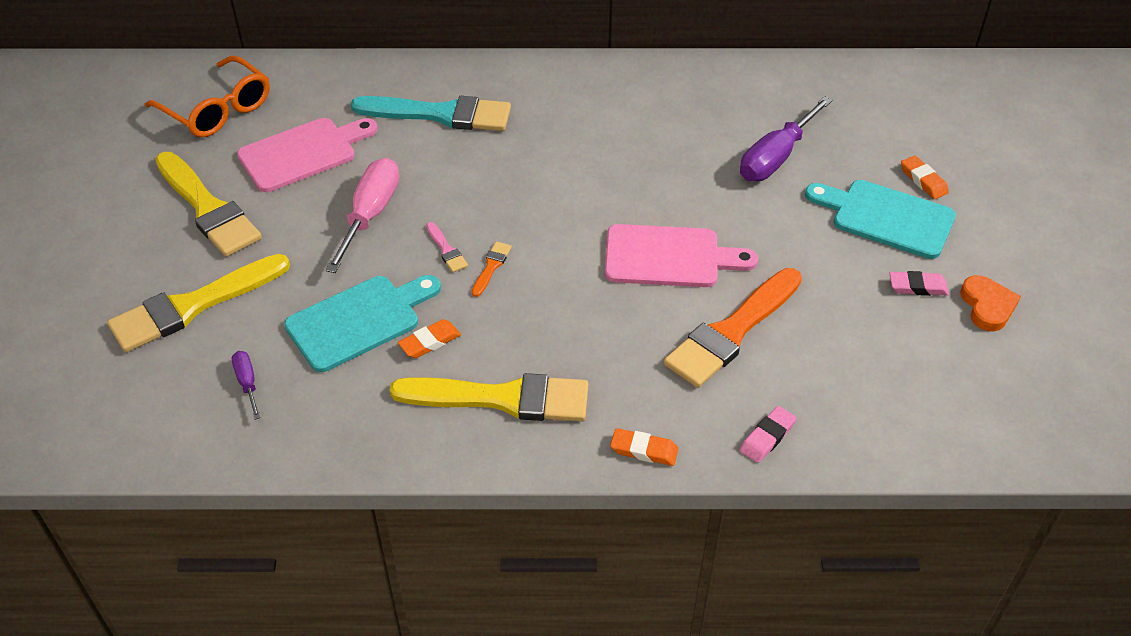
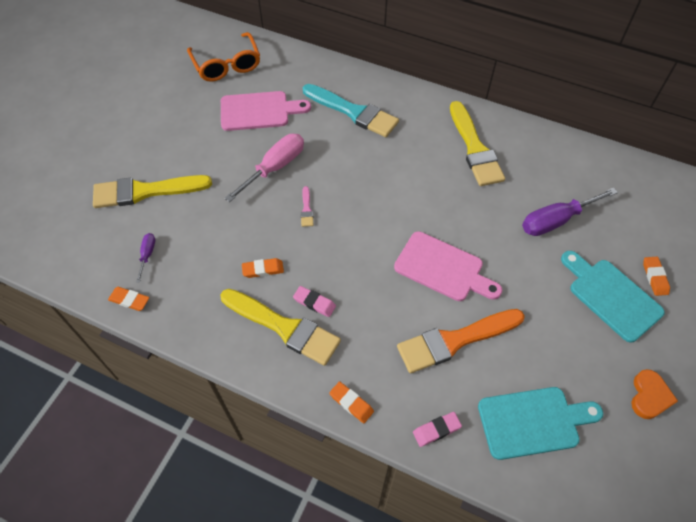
camera: 25 degrees right, 10 degrees up
(208, 209) = (187, 130): yellow brush -> yellow brush (474, 148)
(256, 448) = (129, 300): none -> orange eraser
(359, 321) = (230, 238): turquoise cutting board -> turquoise cutting board (533, 422)
(491, 267) = (327, 231): orange brush -> none
(917, 287) = (605, 360): pink eraser -> pink eraser (314, 303)

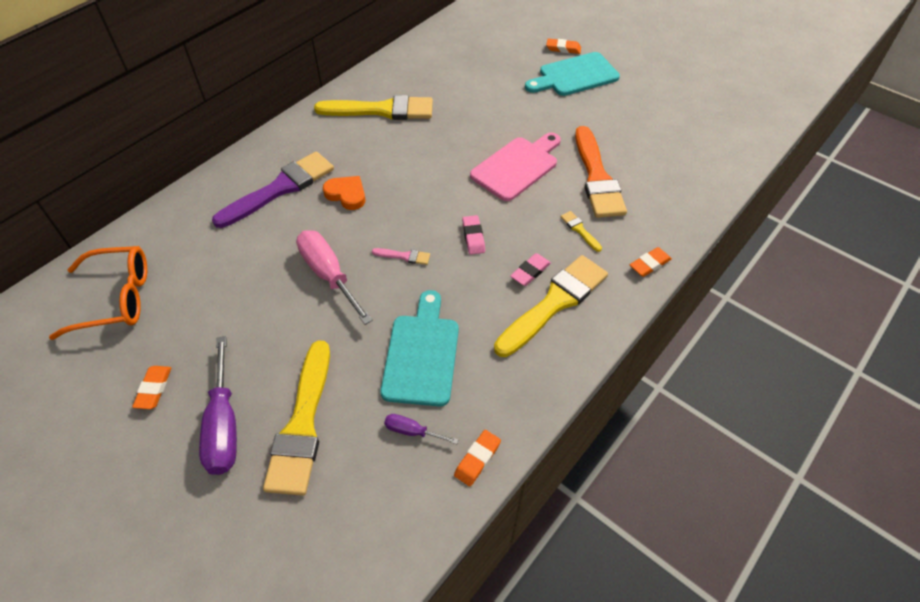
camera: 75 degrees left, 5 degrees down
(259, 111) = (226, 276): pink cutting board -> none
(263, 269) = (474, 310): orange eraser -> orange eraser (154, 389)
(353, 112) = (280, 188): turquoise brush -> purple brush
(377, 335) = (579, 230): none -> yellow brush
(436, 430) = (682, 210): pink eraser -> pink eraser (473, 237)
(533, 422) = (681, 150): turquoise cutting board -> turquoise cutting board (421, 354)
(556, 220) = (488, 83): purple screwdriver -> purple screwdriver (224, 425)
(649, 396) = (666, 83): orange heart -> orange heart (346, 194)

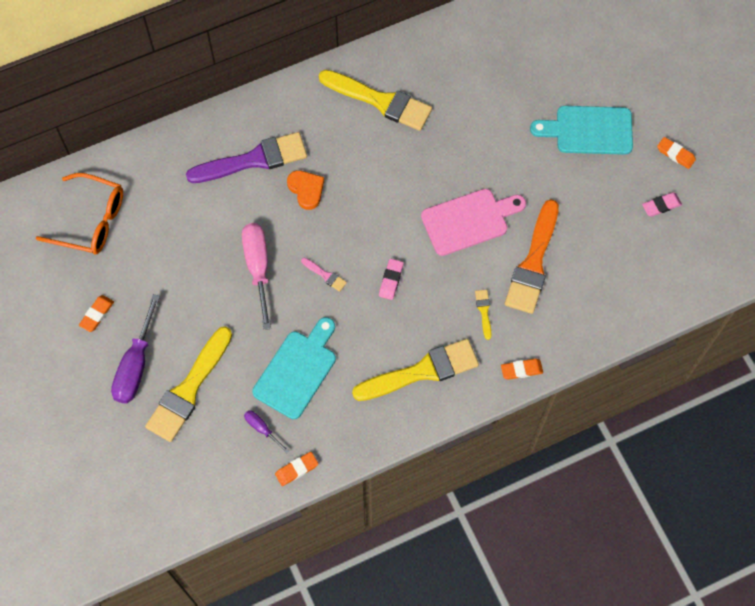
camera: 25 degrees right, 15 degrees up
(530, 272) = (419, 334): pink eraser -> pink eraser (661, 206)
(563, 49) = (599, 88): orange eraser -> orange eraser (675, 154)

